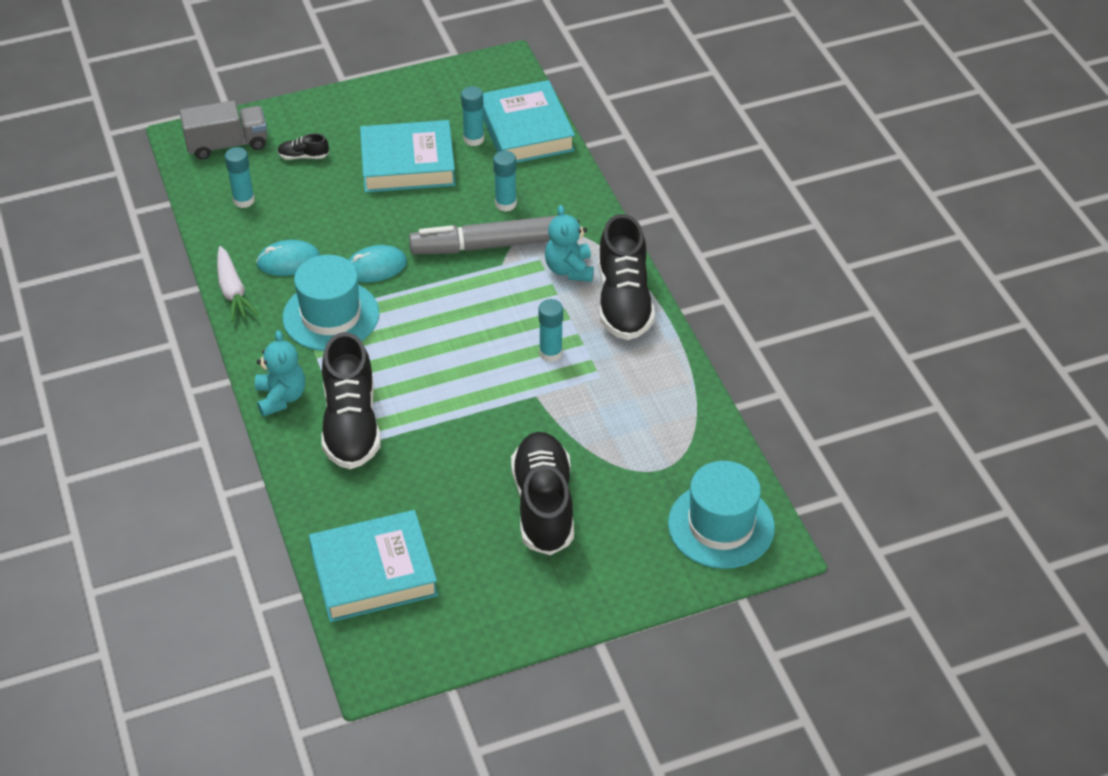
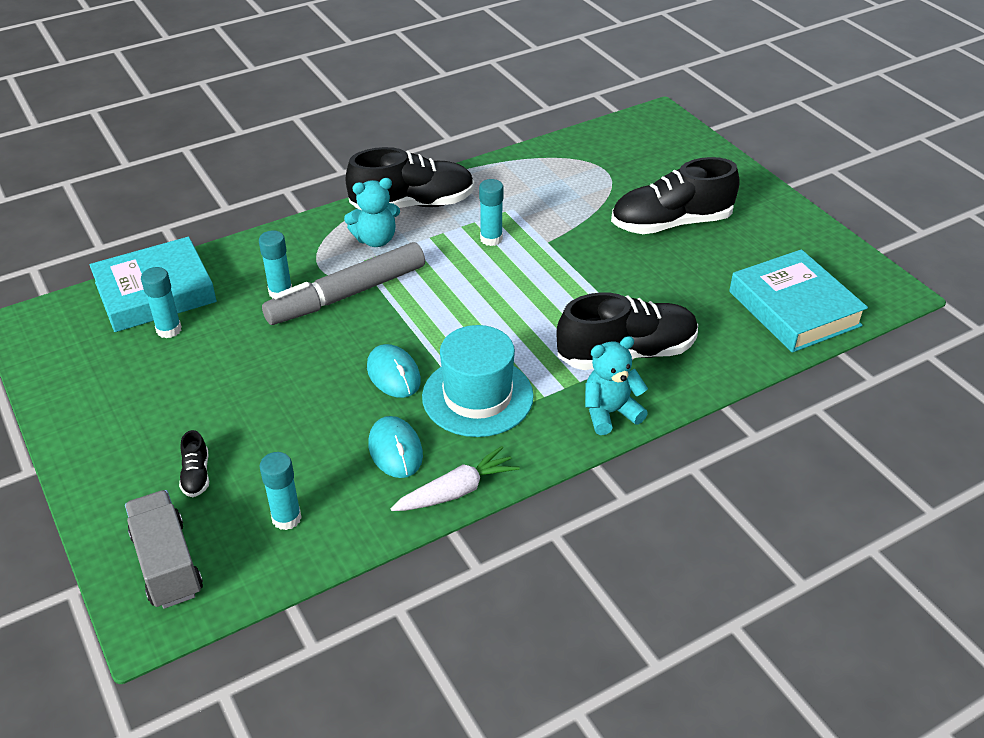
camera: 100 degrees left, 5 degrees down
(408, 163) = (212, 376): turquoise book -> none
(490, 245) = (347, 294): grey marker -> grey marker turned 75 degrees clockwise
(721, 525) = (650, 139): turquoise hat -> none

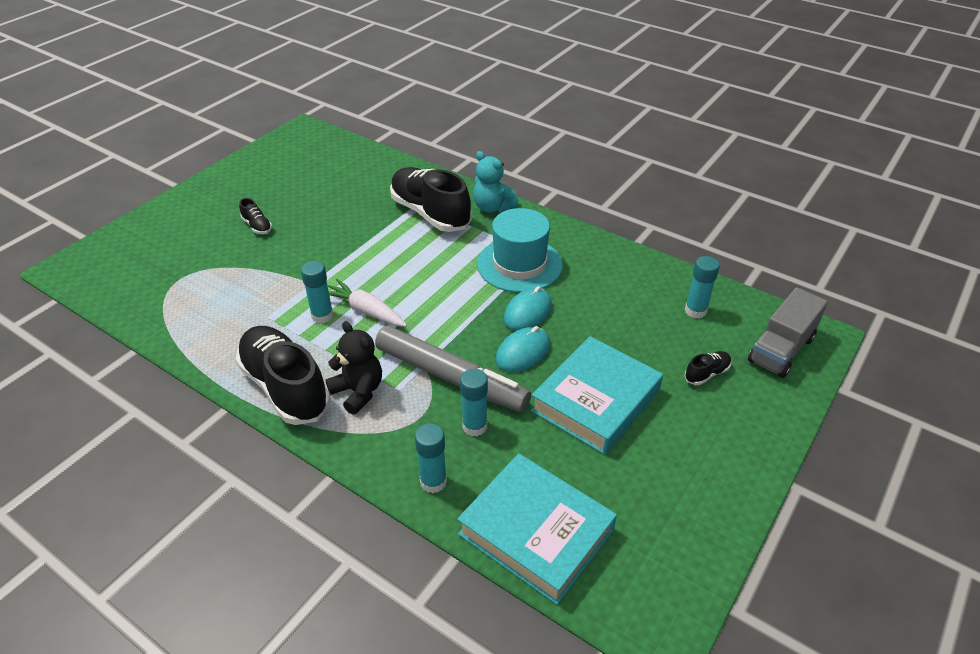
camera: 115 degrees left, 0 degrees up
(169, 330) = (579, 485): turquoise glue stick -> turquoise glue stick (433, 482)
(375, 240) = (358, 391): turquoise teddy bear -> black teddy bear
(395, 450) = (598, 285): turquoise mouse -> turquoise mouse (523, 352)
(456, 491) = (608, 248): white carrot -> white carrot (366, 311)
(671, 223) = (257, 226): black shoe -> black shoe, size x0.42
(794, 308) = (341, 160): turquoise book -> turquoise book (596, 400)

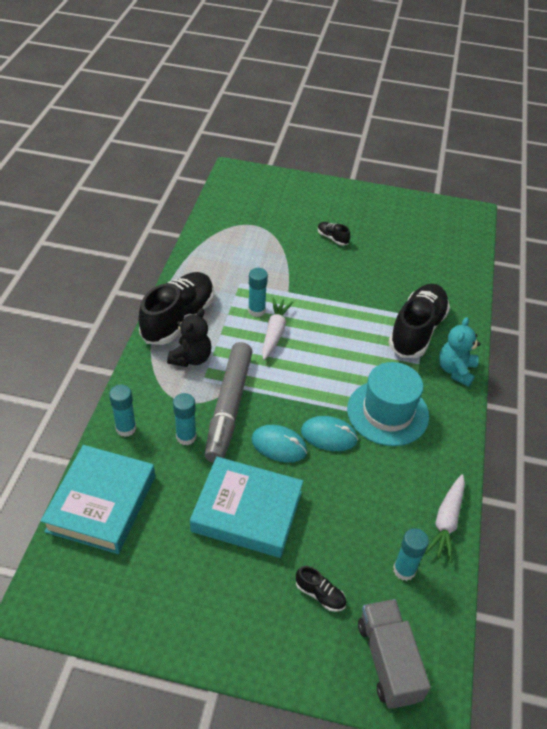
camera: 65 degrees right, 5 degrees up
(257, 226) = (332, 238): black shoe -> black shoe turned 105 degrees clockwise
(654, 269) = (446, 521): none -> white carrot
(781, 349) = (388, 660): grey truck -> grey truck turned 60 degrees clockwise

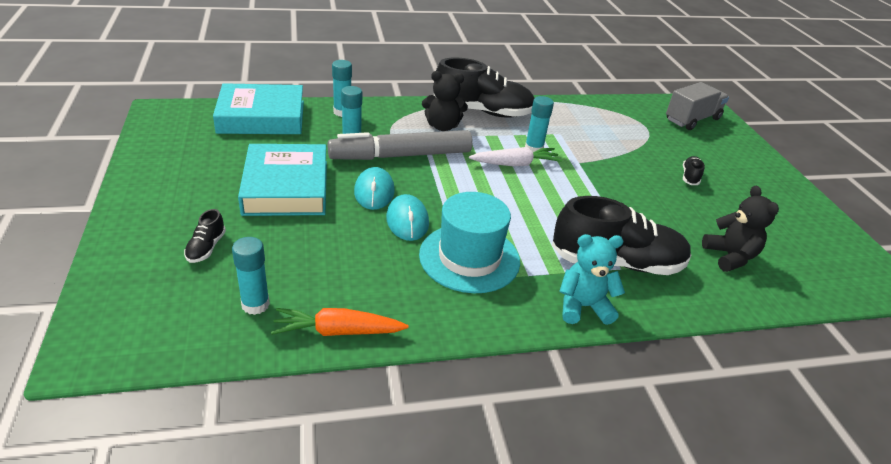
camera: 65 degrees right, 10 degrees down
(388, 660) = (136, 309): grey truck -> grey truck (692, 119)
(427, 270) = (729, 256): none -> black teddy bear
(446, 521) = (338, 331): white carrot -> orange carrot

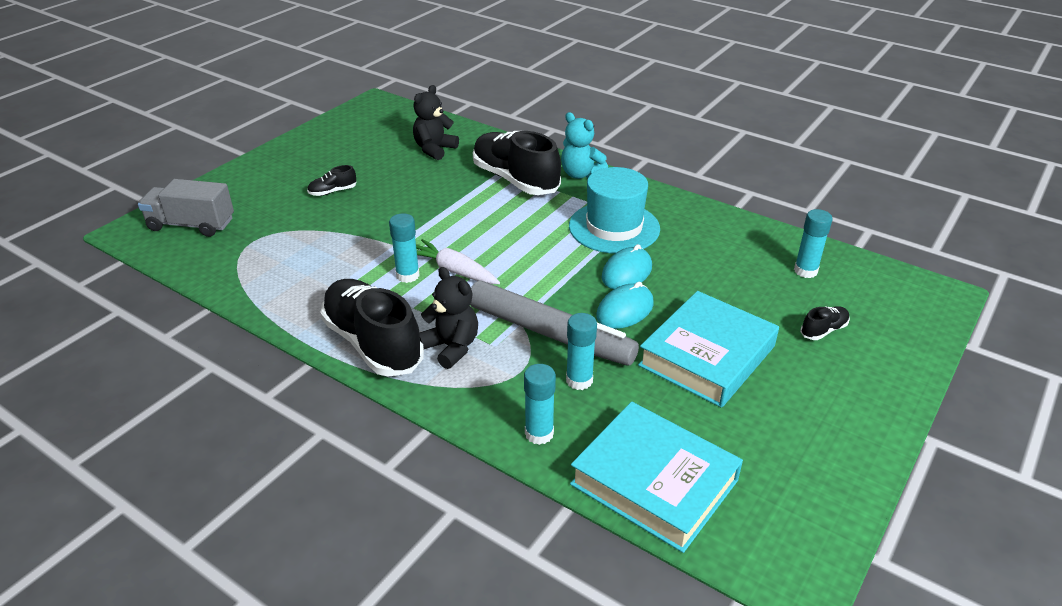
camera: 130 degrees left, 0 degrees up
(338, 331) = (757, 232): orange carrot -> none

